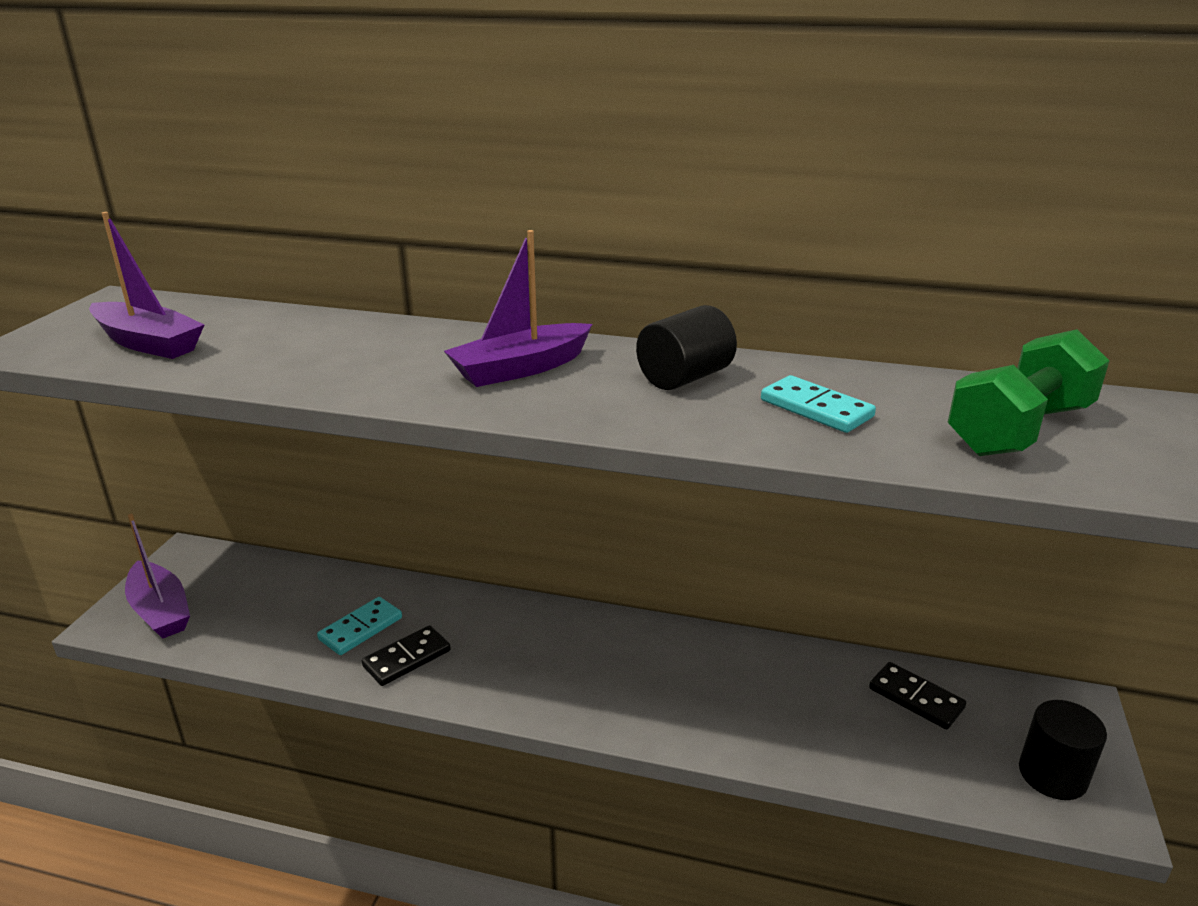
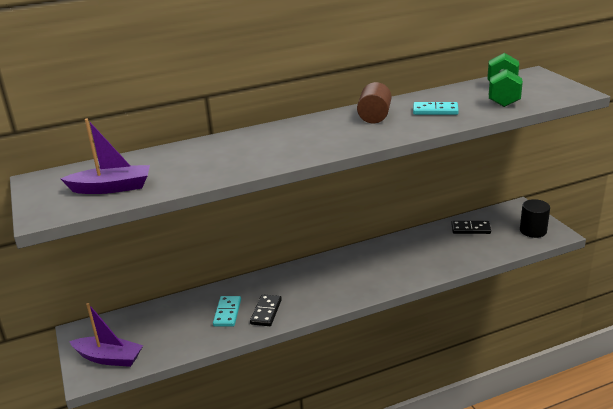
camera: 35 degrees left, 0 degrees up
(520, 369) = (308, 135): purple boat -> none
(685, 378) = (374, 117): black cylinder -> brown cylinder

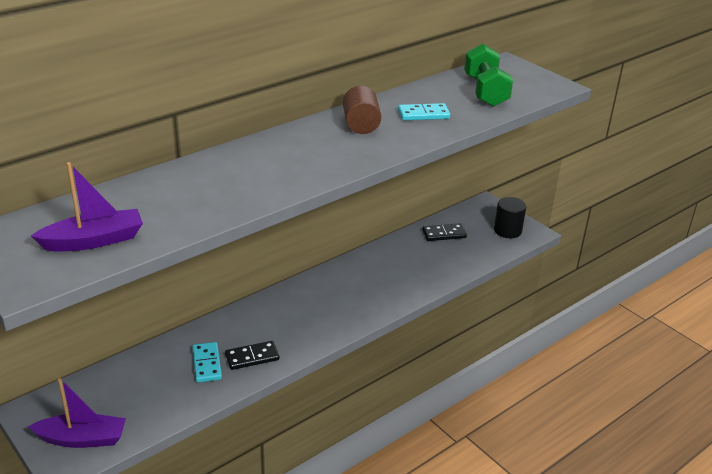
camera: 20 degrees left, 5 degrees up
(266, 312) = (252, 357): black domino -> black domino turned 75 degrees clockwise

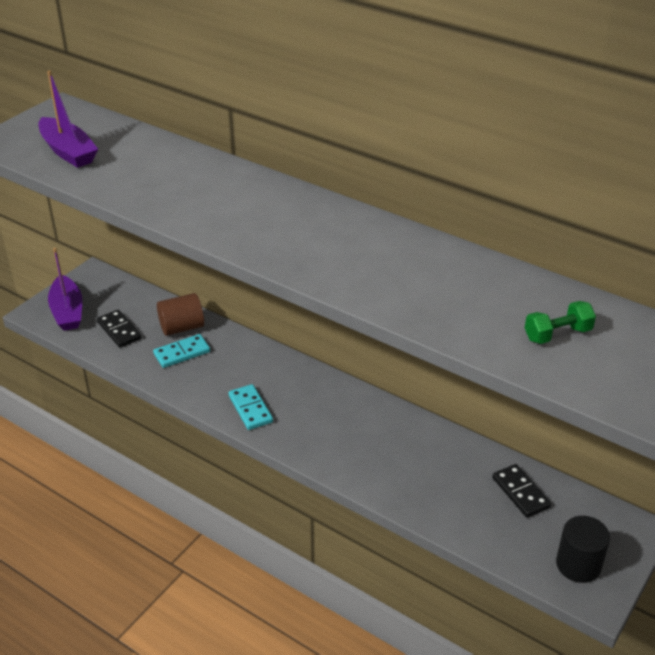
camera: 75 degrees right, 5 degrees up
(252, 357) = (202, 380): black domino -> black domino (119, 330)
(361, 125) = (374, 246): brown cylinder -> brown cylinder (182, 327)
(423, 114) = (438, 289): turquoise domino -> turquoise domino (250, 409)
(485, 91) = (557, 334): green dumbbell -> green dumbbell, size x0.55

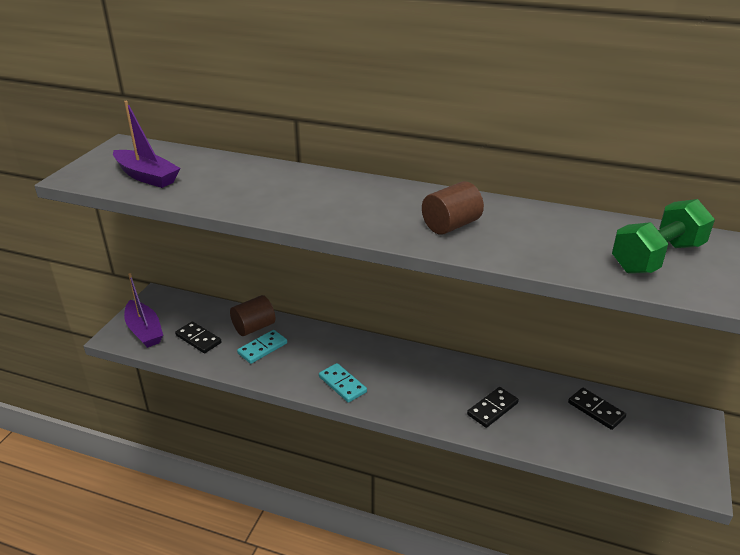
camera: 15 degrees left, 5 degrees down
(353, 259) = (451, 225): none -> brown cylinder
(402, 467) = (492, 409): none -> black domino
(557, 334) = (657, 257): green dumbbell -> green dumbbell, size x1.82
(578, 565) = (671, 460): black cylinder -> none

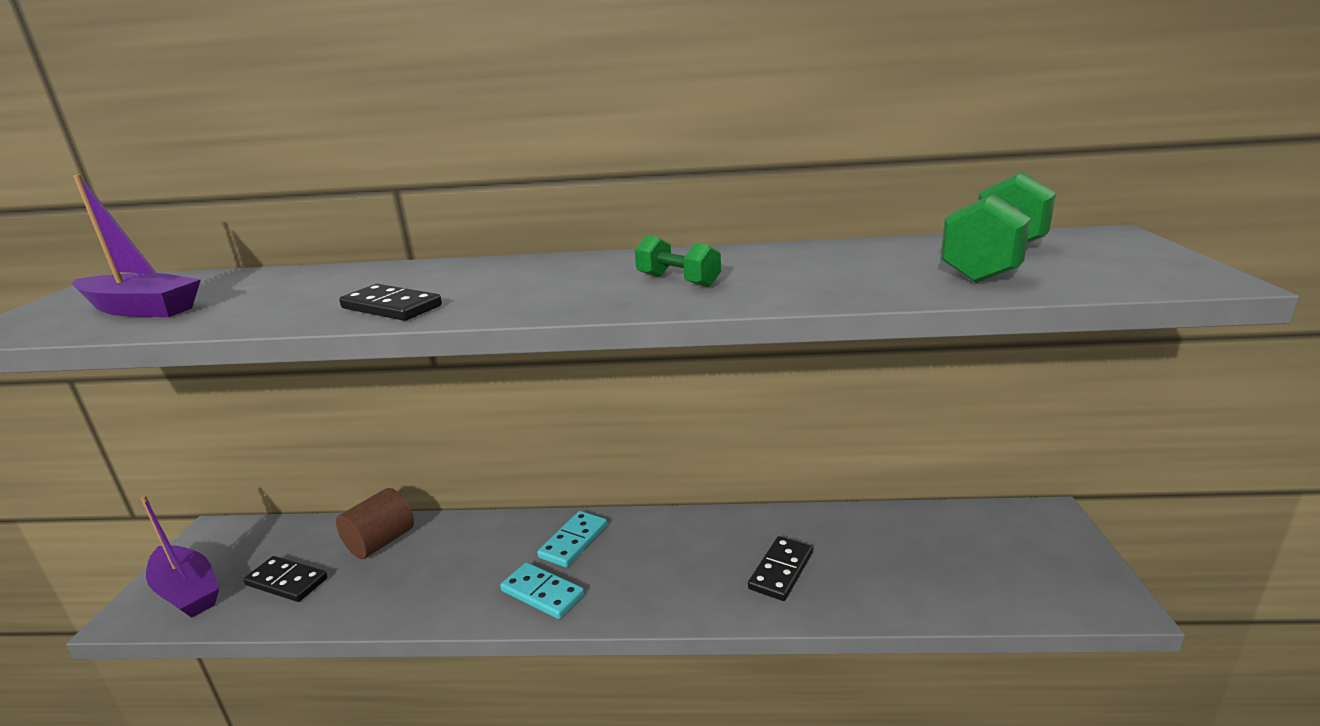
camera: 15 degrees left, 10 degrees down
(262, 348) = (399, 570): turquoise domino -> turquoise domino (573, 541)
(451, 225) = (678, 281): brown cylinder -> green dumbbell
(596, 410) = (920, 535): black domino -> black domino (391, 307)

